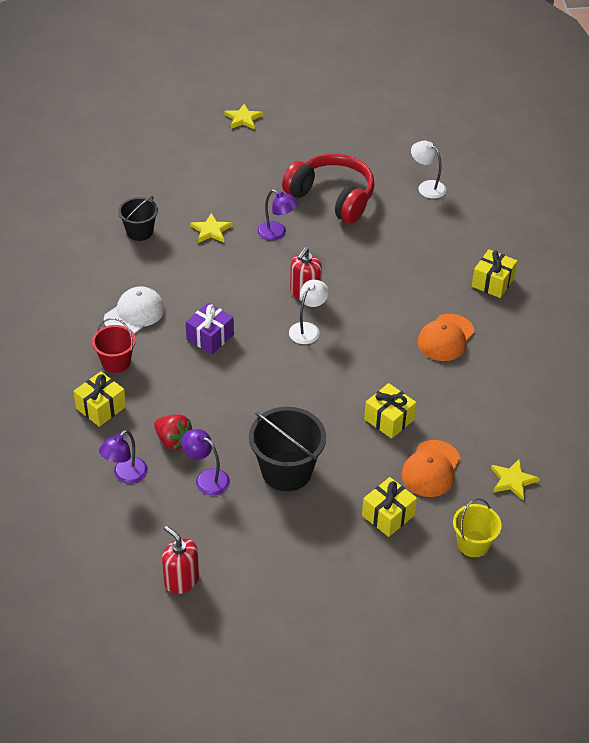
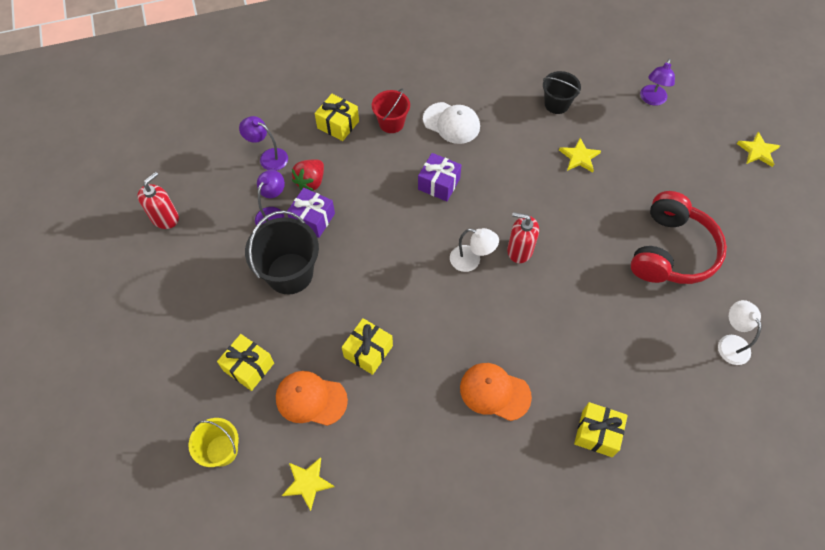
camera: 80 degrees right, 15 degrees up
(223, 444) = (312, 219): none -> purple gift
(277, 233) = (596, 211): purple lamp -> purple lamp (652, 100)
(427, 187) = (730, 343): white lamp -> white lamp turned 45 degrees counterclockwise

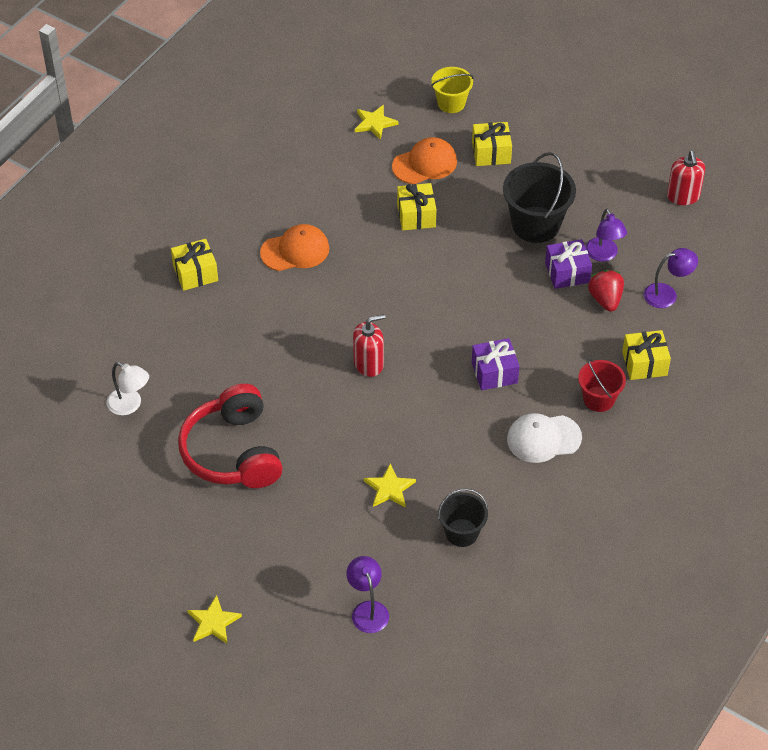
camera: 140 degrees right, 10 degrees down
(471, 261) = (401, 328): white lamp -> none

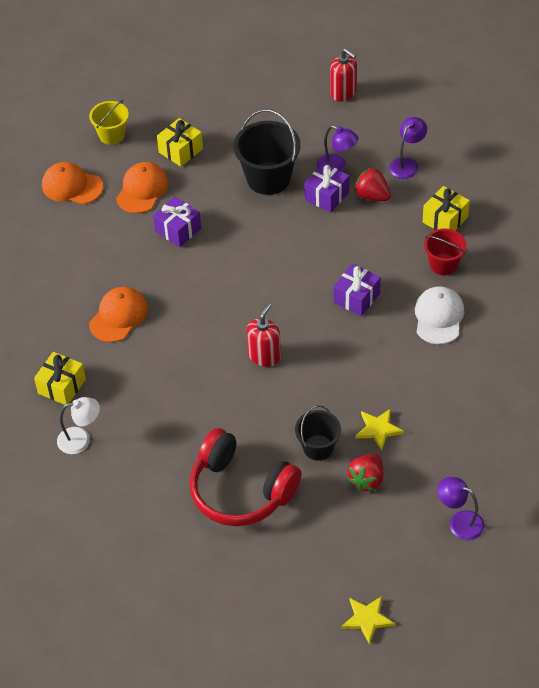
camera: 40 degrees left, 0 degrees up
(130, 405) = (124, 518): white lamp -> white lamp (81, 439)
(335, 520) = (367, 480): none -> red strawberry
(374, 123) = (72, 186): yellow star -> orange cap
(416, 215) = (178, 230): yellow gift -> purple gift
(461, 533) = (459, 420): black bucket -> black bucket (318, 447)
(543, 438) = (439, 317): white cap -> white cap turned 150 degrees clockwise

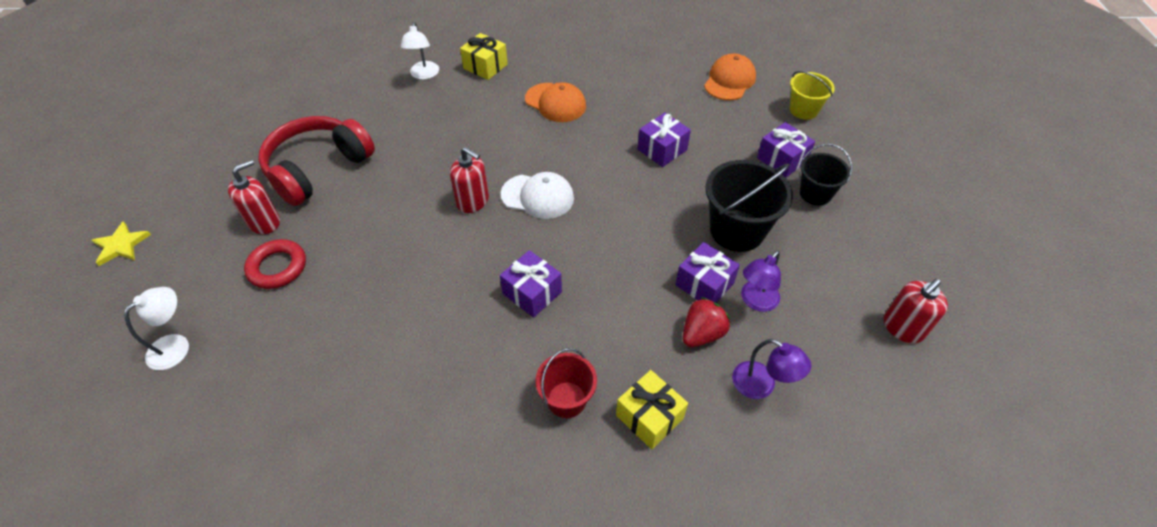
camera: 95 degrees right, 0 degrees up
(142, 190) = (722, 127): orange cap -> none
(180, 150) = (782, 159): yellow gift -> purple gift
(317, 510) = (264, 222): none -> red soap dispenser
(318, 447) = (338, 231): black bucket -> black bucket (815, 194)
(367, 480) = (277, 267): red strawberry -> red ring
(378, 429) = (336, 287): yellow star -> none
(439, 317) = (478, 377): white cap -> white cap (537, 196)
(459, 522) = (176, 345): purple lamp -> white lamp

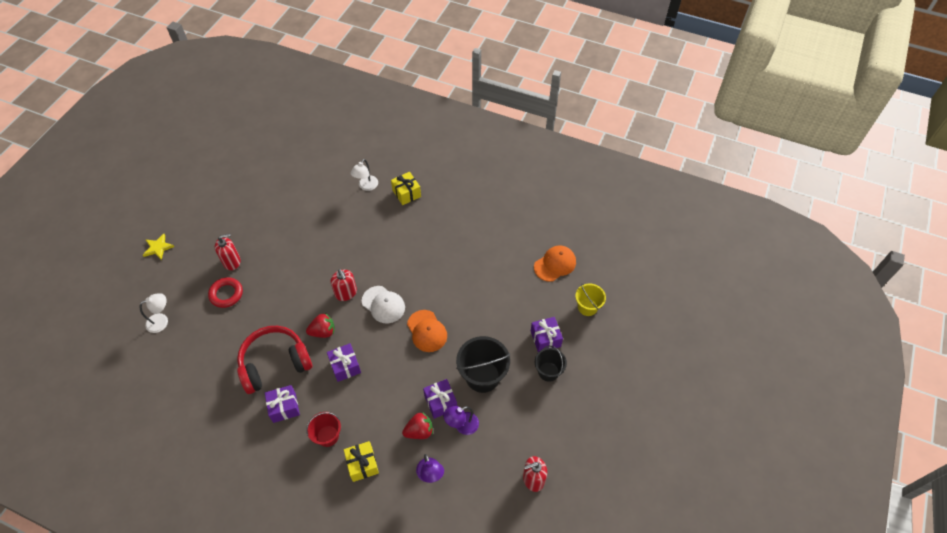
camera: 25 degrees right, 5 degrees up
(318, 169) = (274, 236): red headphones -> red headphones (275, 364)
(468, 261) = (323, 332): none -> red strawberry
(555, 103) = (433, 239): orange cap -> orange cap (427, 331)
(662, 149) = (476, 301): purple gift -> purple gift (284, 407)

